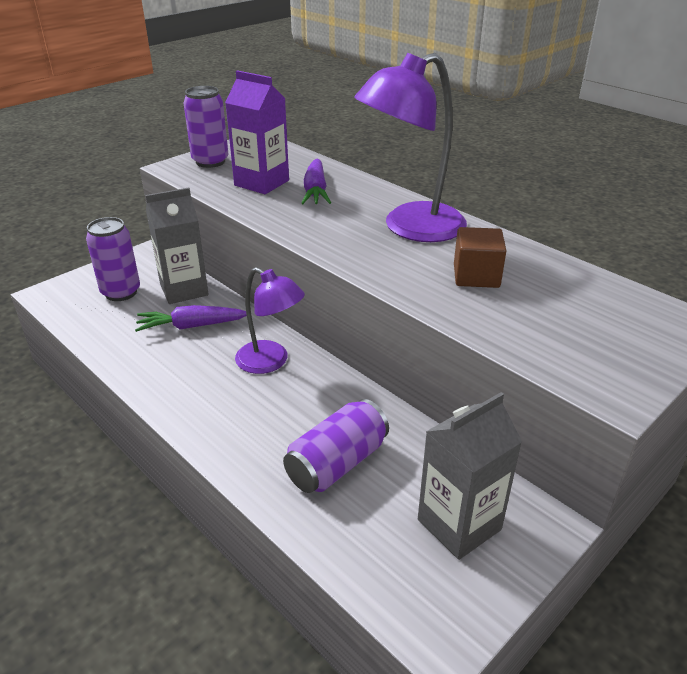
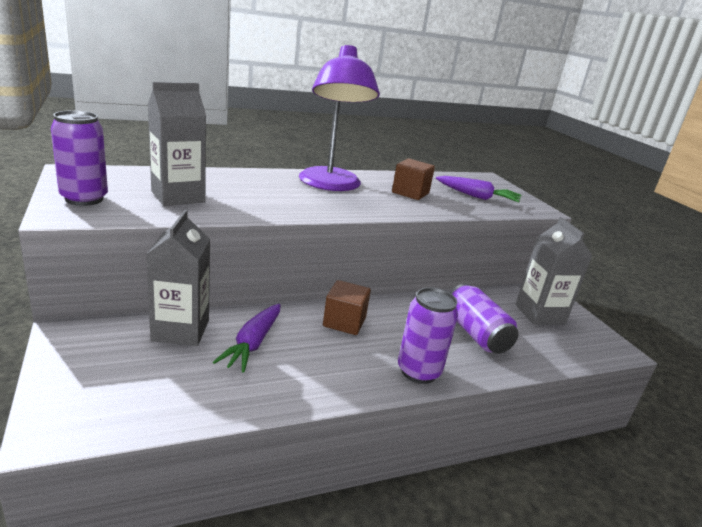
camera: 70 degrees left, 10 degrees down
(121, 292) = (132, 370): purple can -> purple can (418, 371)
(261, 183) = (178, 197): purple carton -> grey carton
(270, 362) = (344, 322): purple lamp -> brown cube
(315, 191) = (228, 187): purple carrot -> purple carrot (477, 197)

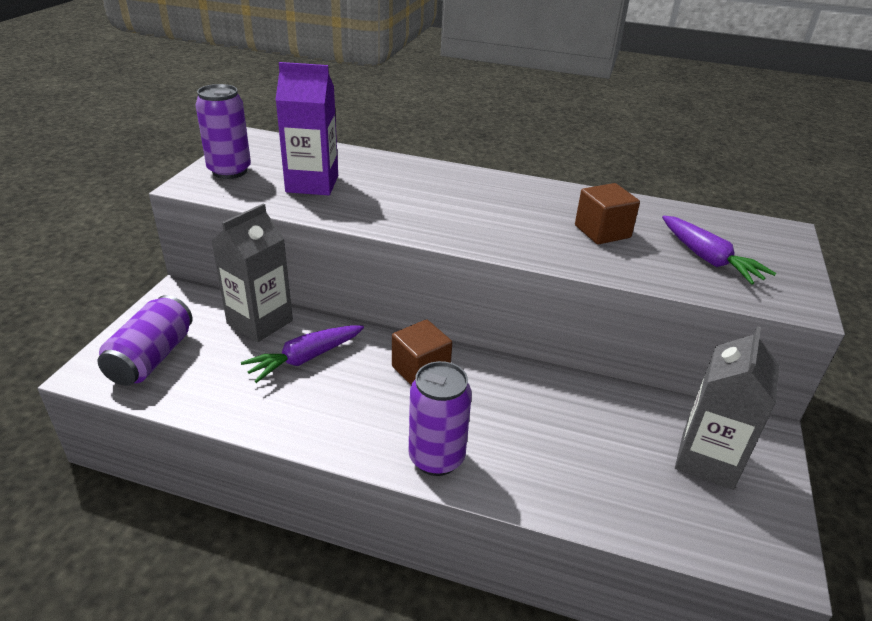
camera: 40 degrees right, 10 degrees up
(178, 197) = (312, 184): grey carton -> purple carton
(331, 185) = (503, 200): purple lamp -> none
(476, 334) = (568, 446): purple can -> purple can (152, 358)

